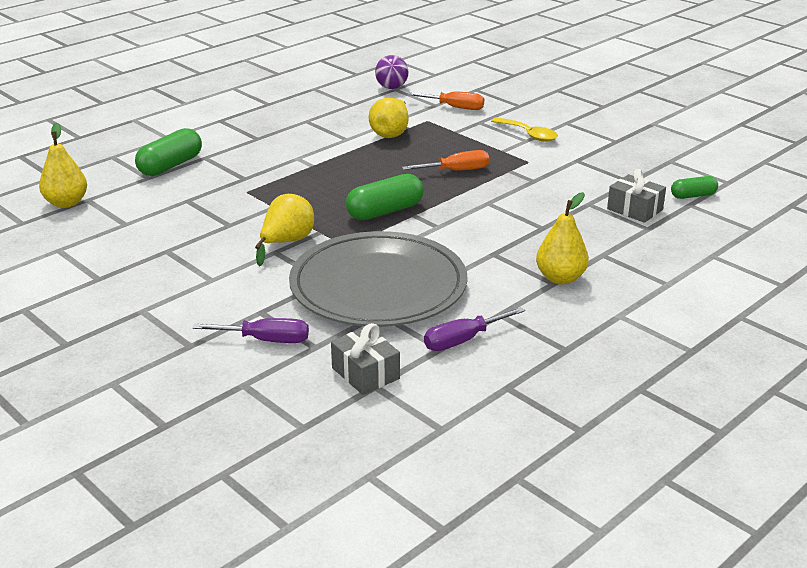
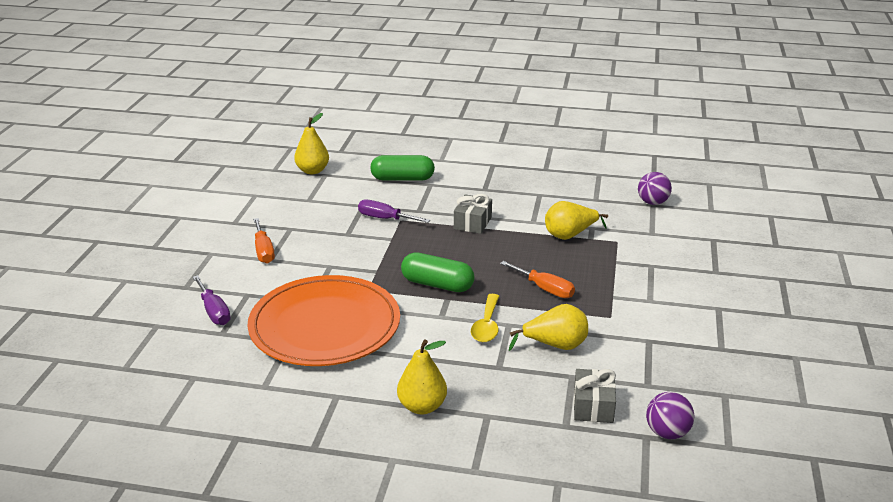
camera: 55 degrees right, 0 degrees up
(286, 243) = (346, 265): yellow pear -> yellow pear (555, 345)
(365, 373) = (205, 367): grey gift -> grey gift (472, 223)
(378, 286) = (325, 326): grey plate -> orange plate
(455, 107) = (661, 244): orange screwdriver -> orange screwdriver (263, 251)
(462, 340) = (283, 392): purple screwdriver -> purple screwdriver (385, 218)
(528, 134) = (663, 298): yellow spoon -> yellow spoon (487, 325)
(693, 196) = (667, 433): green capsule -> purple ball

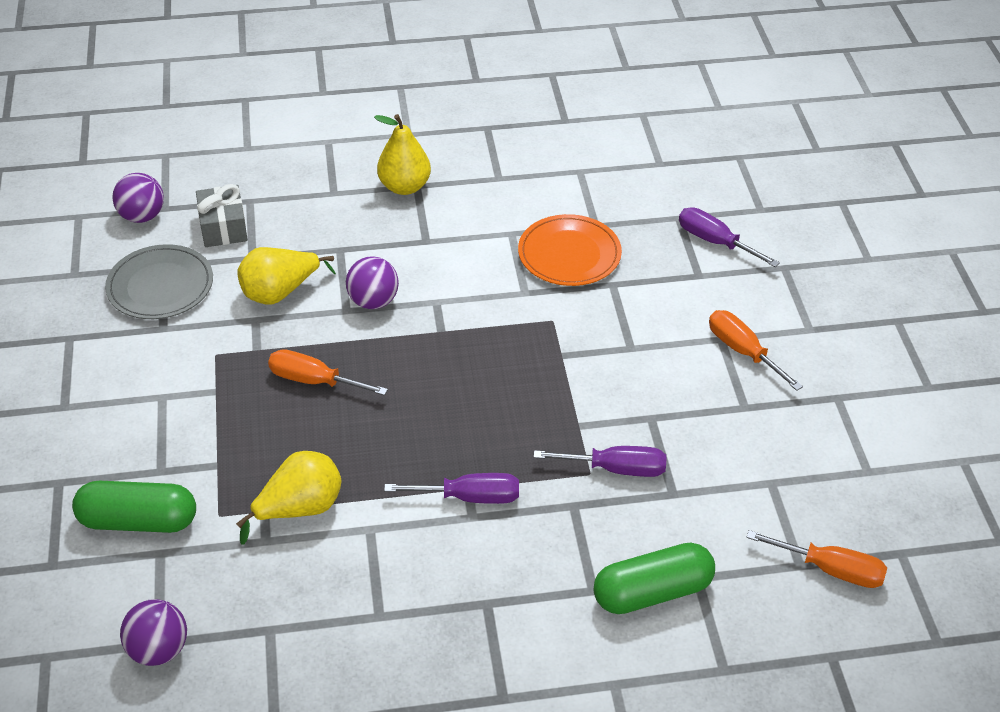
camera: 160 degrees right, 15 degrees up
(312, 171) = (831, 570): yellow pear -> orange screwdriver
(325, 326) = (569, 254): orange plate -> orange plate, size x0.54
(437, 284) = (465, 352): green capsule -> green capsule (138, 521)
(472, 223) = (470, 497): grey gift -> purple screwdriver
(487, 325) = (373, 301): yellow spoon -> purple ball
(650, 370) = (160, 286): none -> grey plate

